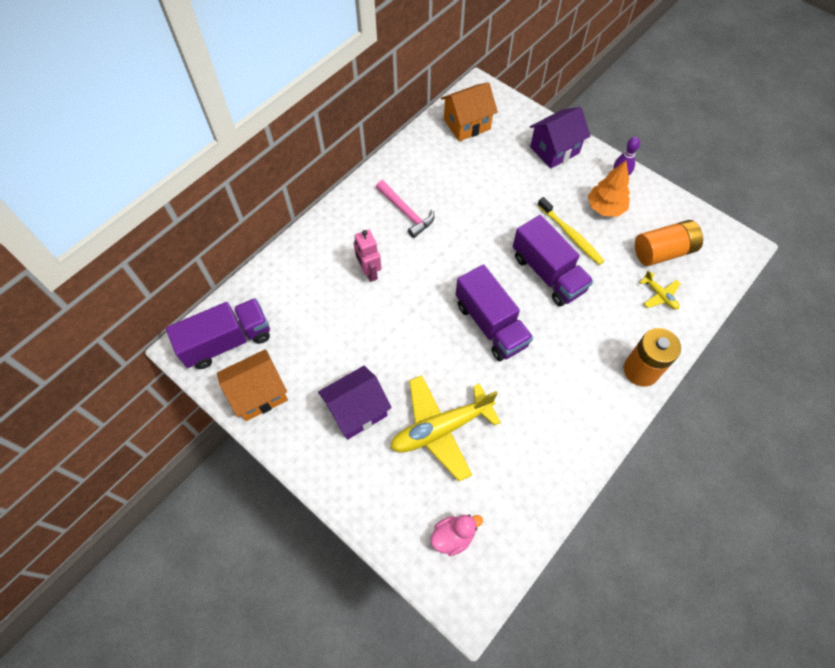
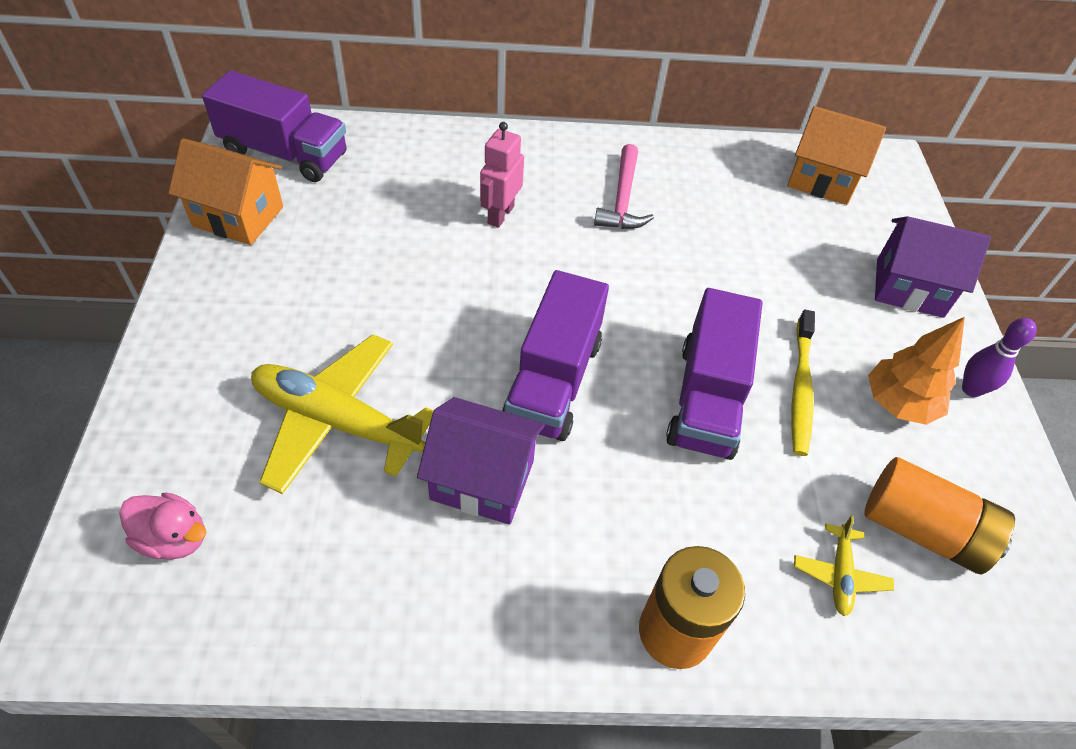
camera: 45 degrees right, 10 degrees down
(357, 411) = (290, 317): purple house -> purple house (482, 480)

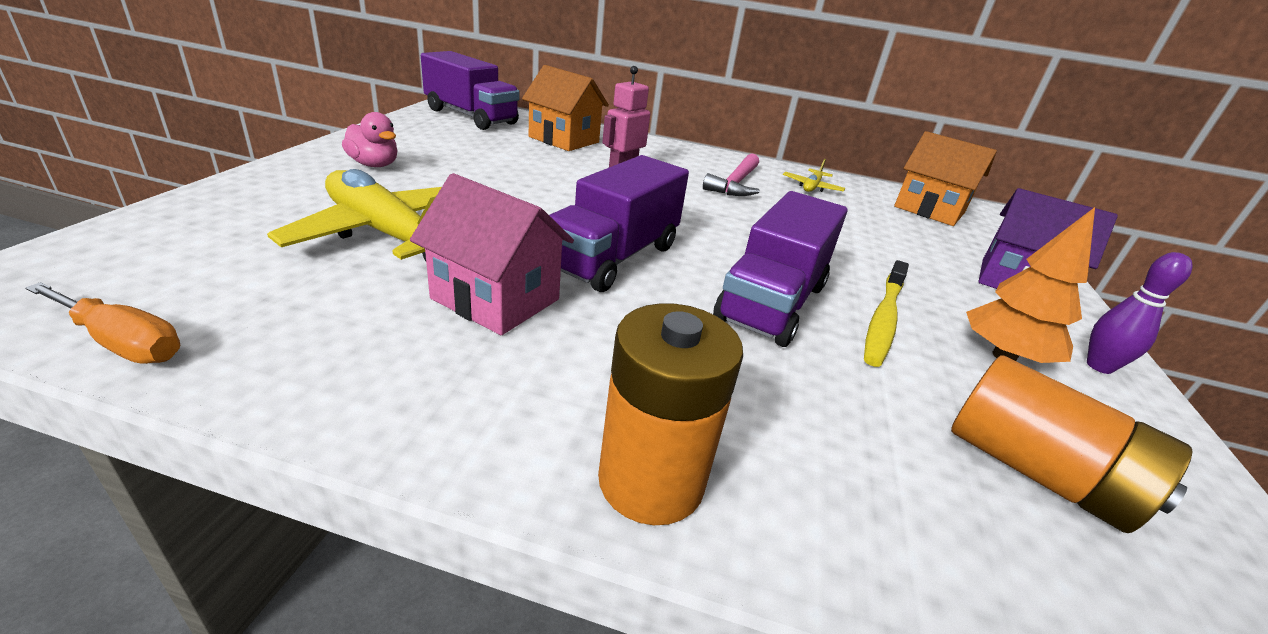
camera: 15 degrees right, 20 degrees down
(174, 538) = (156, 262): pink duck -> pink duck (374, 165)
(235, 640) = (122, 343): none -> orange screwdriver
(238, 216) = (409, 131): orange house -> orange house (564, 140)
(482, 480) = (496, 299): purple house -> pink house
(839, 574) = (908, 486): yellow plane -> yellow plane (811, 187)

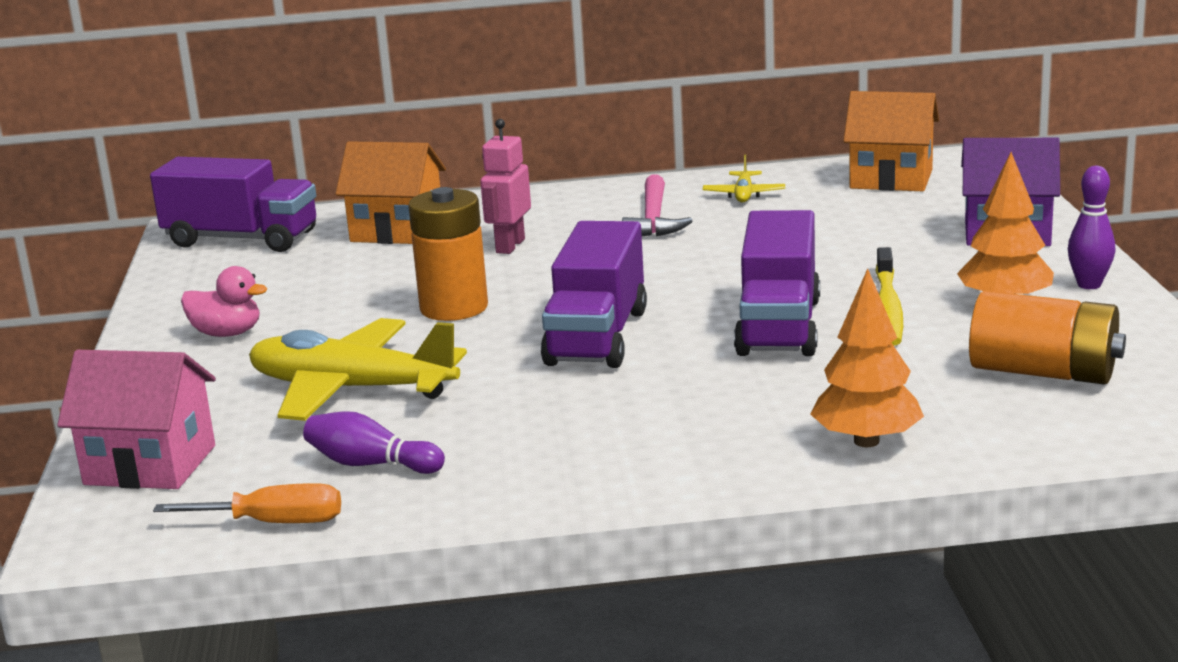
camera: 15 degrees left, 10 degrees down
(295, 310) = (371, 464): none -> purple bowling pin
(496, 299) = (529, 403): pink house -> pink house (150, 465)
(651, 481) = (770, 461): orange battery -> orange battery (454, 308)
(782, 498) = (866, 441): none -> orange tree

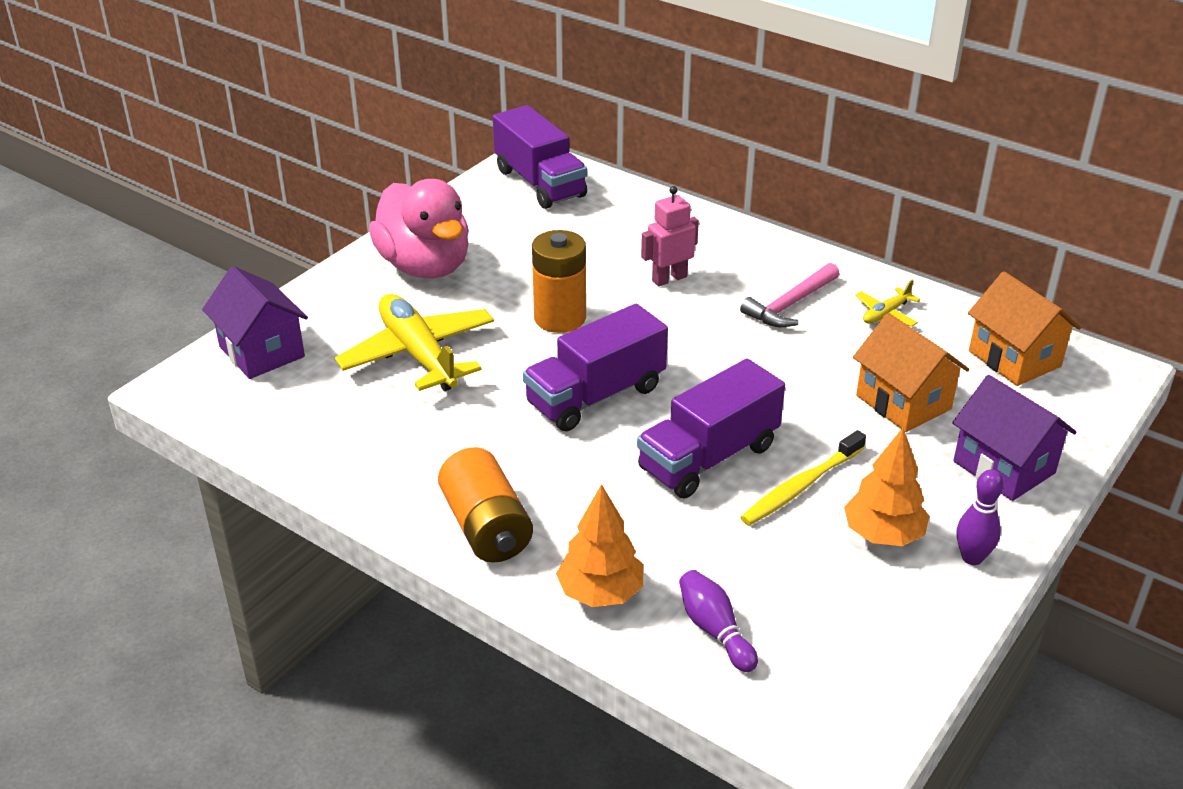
camera: 40 degrees right, 15 degrees up
(150, 465) = (262, 352): pink house -> purple house
(227, 333) = (425, 266): pink duck -> pink duck, size x2.11
(274, 523) = (253, 435): orange screwdriver -> none
(371, 464) = (347, 422): purple bowling pin -> purple bowling pin (715, 630)
(397, 231) = (628, 225): orange house -> orange house (903, 402)
(1043, 372) = (798, 615): orange battery -> orange battery (486, 527)

